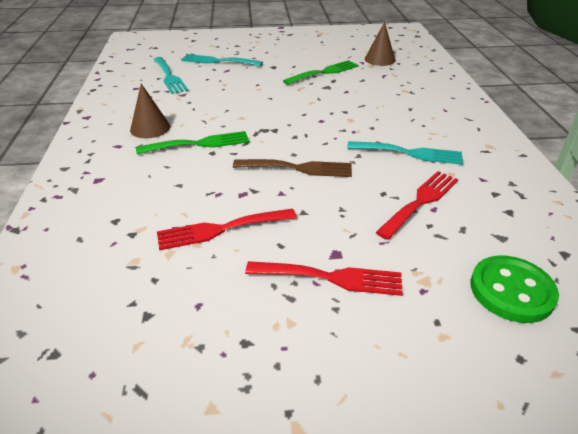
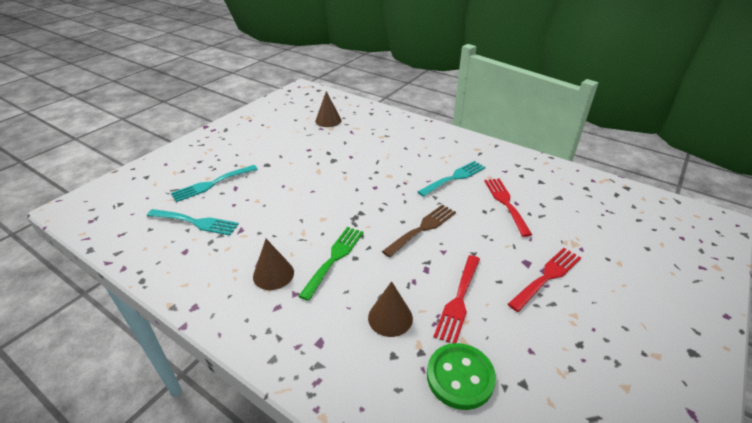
camera: 50 degrees left, 0 degrees up
(158, 200) = (390, 317): none -> brown cone
(324, 72) = (311, 149): green fork -> none
(511, 291) = (601, 221): green button -> green button (460, 377)

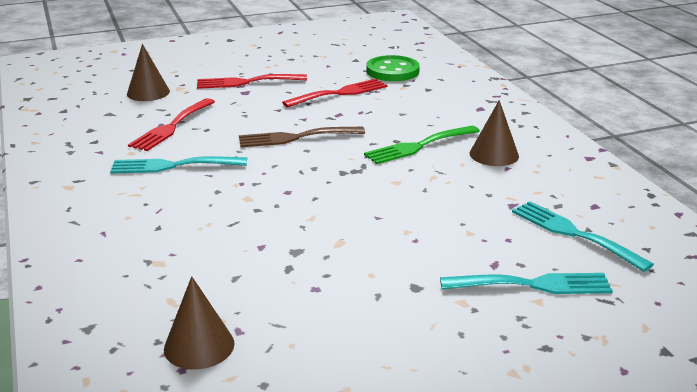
camera: 145 degrees left, 10 degrees down
(390, 317) = (408, 102): brown cone -> brown cone (148, 92)

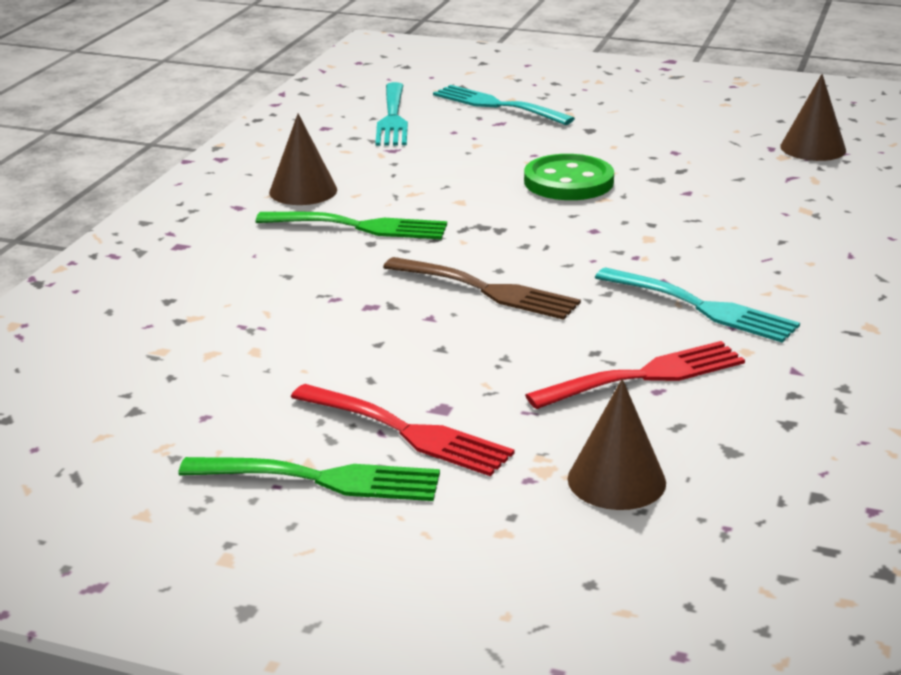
camera: 140 degrees left, 0 degrees up
(255, 64) = (322, 479): none -> green fork
(340, 93) = (302, 342): red fork -> none
(392, 71) = (138, 355): green button -> green button (568, 182)

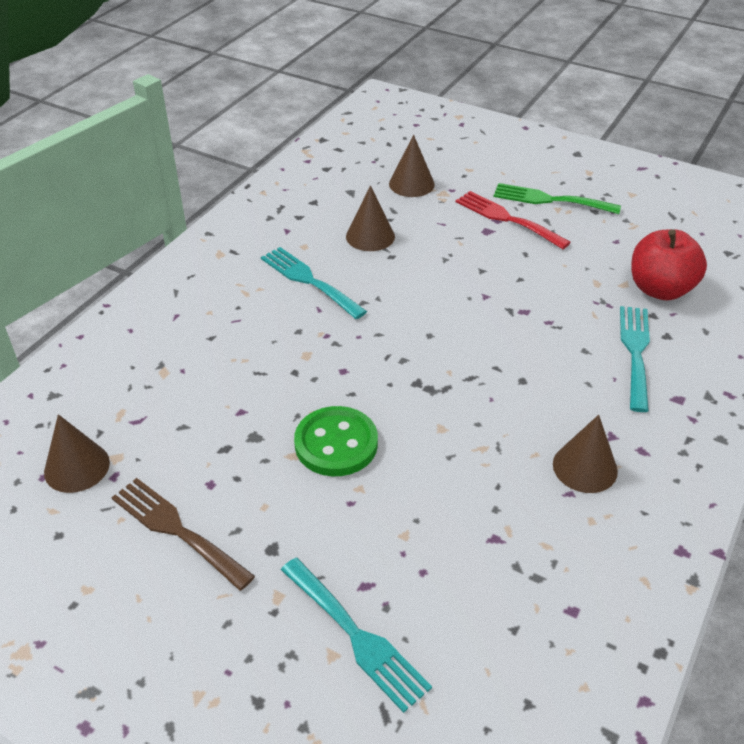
camera: 170 degrees left, 15 degrees up
(155, 351) = (660, 289): none -> red apple
(360, 226) = (530, 402): green fork -> none
(392, 118) = (490, 620): turquoise fork -> turquoise fork (635, 352)
(488, 290) = (442, 314): brown fork -> brown fork (176, 530)
(645, 376) = (370, 236): red fork -> brown cone

